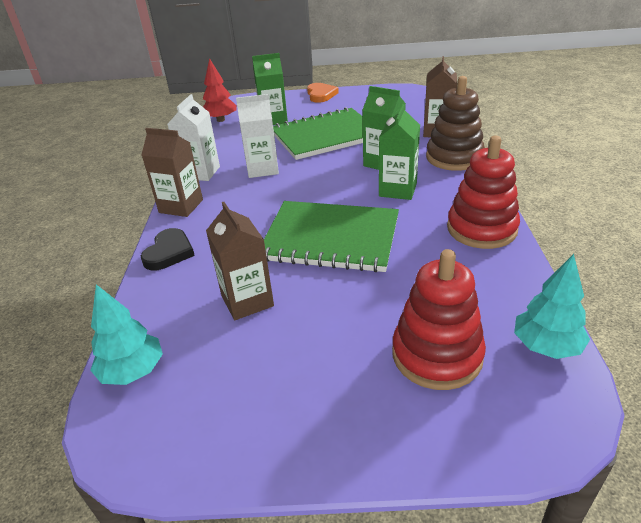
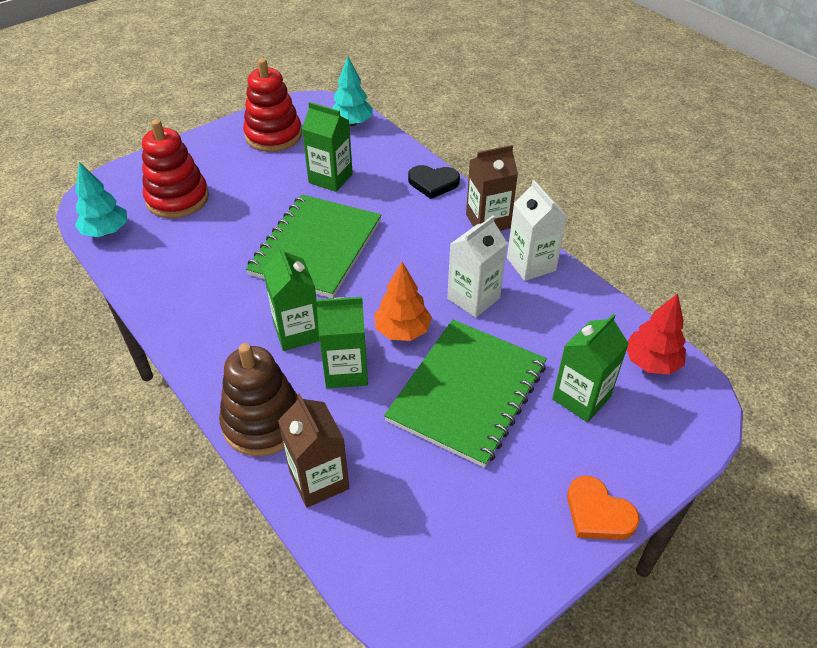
camera: 140 degrees right, 10 degrees up
(169, 252) = (433, 183): black heart -> black heart turned 60 degrees counterclockwise
(247, 301) = (330, 178): brown carton -> green carton
(327, 168) = (402, 331): none -> orange tree
(331, 238) = (316, 247): green notebook -> green notebook turned 45 degrees counterclockwise
(481, 229) = (184, 315): red stacking toy -> red stacking toy (273, 135)

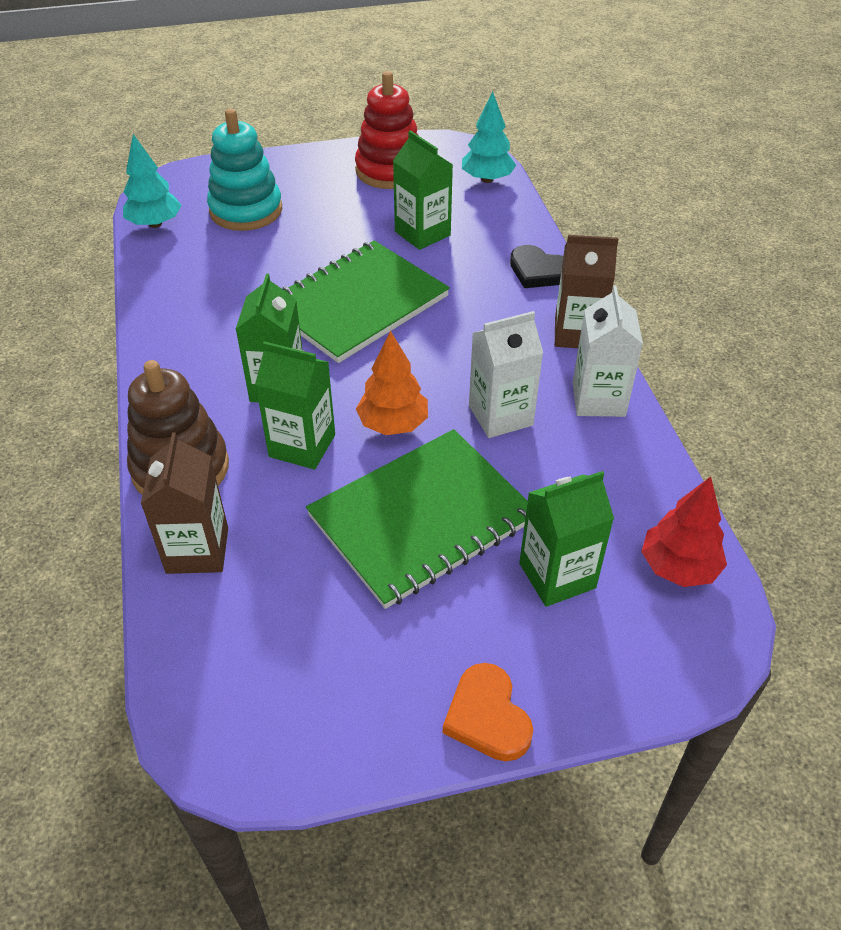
camera: 25 degrees right, 0 degrees up
(177, 199) = (246, 210): red stacking toy -> turquoise stacking toy

